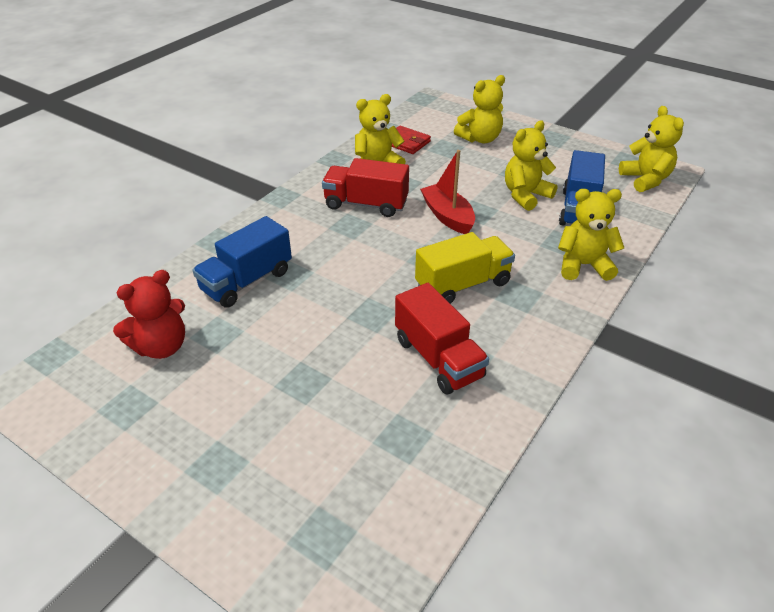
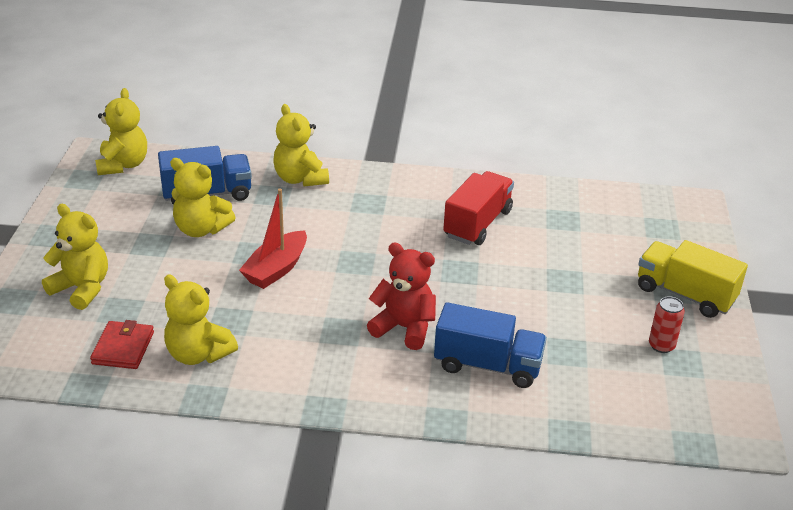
camera: 120 degrees left, 5 degrees down
(159, 403) = (661, 345): none -> red can
(161, 346) = (613, 378): red teddy bear -> red teddy bear (404, 328)
(366, 204) = (292, 333): red truck -> none
(463, 284) = (379, 233): yellow truck -> yellow truck (685, 294)
(645, 180) = (123, 165): yellow teddy bear -> yellow teddy bear turned 135 degrees clockwise

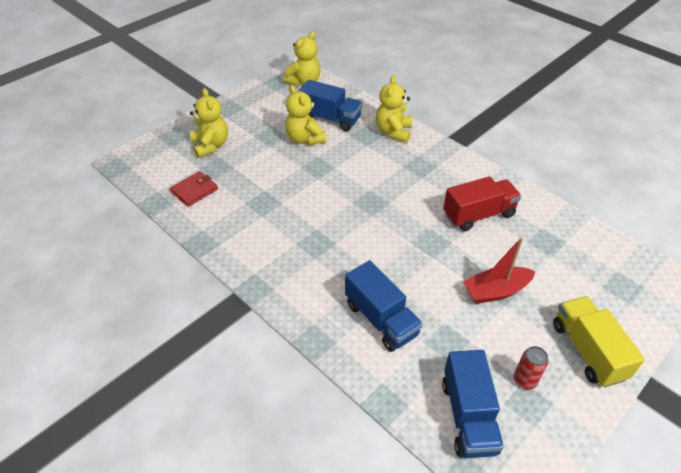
camera: 40 degrees right, 10 degrees up
(198, 354) = (226, 214): yellow teddy bear -> none
(276, 269) = (320, 184): red boat -> red boat (496, 291)
(404, 328) = (355, 262): red teddy bear -> none
(647, 400) = (468, 416): none -> blue truck

